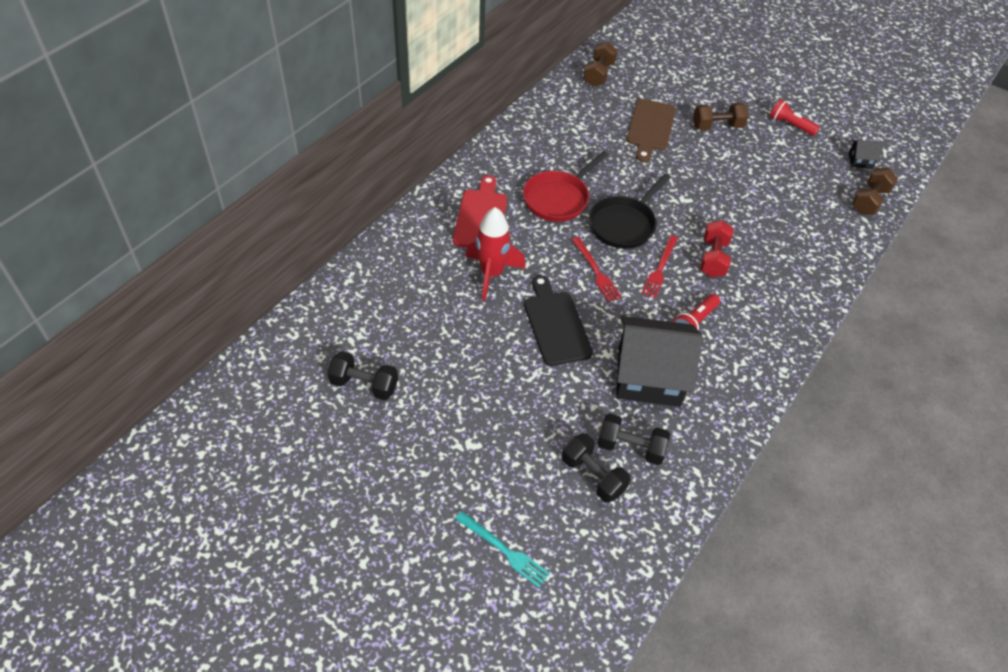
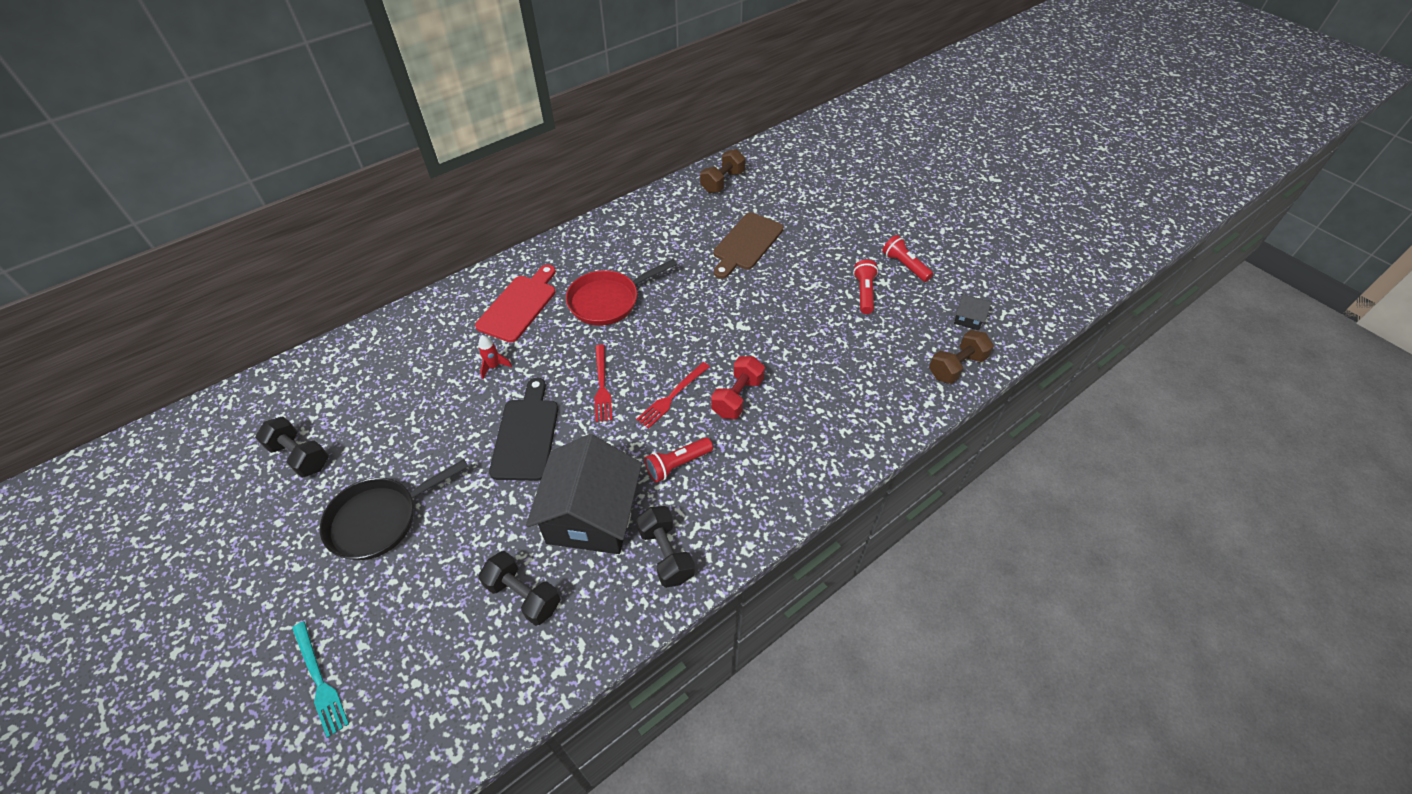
camera: 20 degrees right, 0 degrees up
(491, 274) = (494, 366): red rocket -> red rocket, size x0.47
(593, 476) = (464, 618): black dumbbell -> black dumbbell (666, 554)
(624, 224) = (661, 340): black pan -> black pan (380, 519)
(649, 376) = (591, 516): black house -> black house turned 75 degrees clockwise
(717, 126) = (820, 254): brown dumbbell -> none
(769, 154) = (864, 293): none -> red flashlight

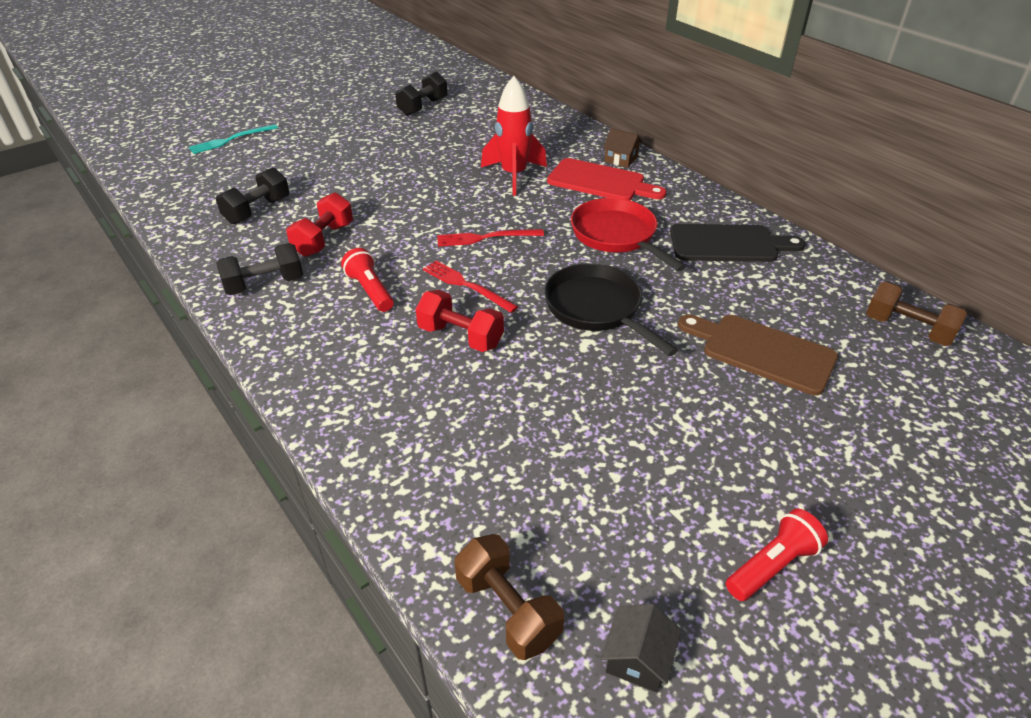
camera: 90 degrees right, 10 degrees down
(380, 519) = (354, 143): black pan -> black pan (597, 309)
(480, 289) = (621, 159): none -> brown house
(494, 366) = (514, 175): red rocket -> red rocket, size x2.11
(526, 435) = (426, 199): black cutting board -> black cutting board (728, 244)
(591, 516) = (324, 240): black house -> red dumbbell
(864, 293) = (680, 490): red flashlight -> none

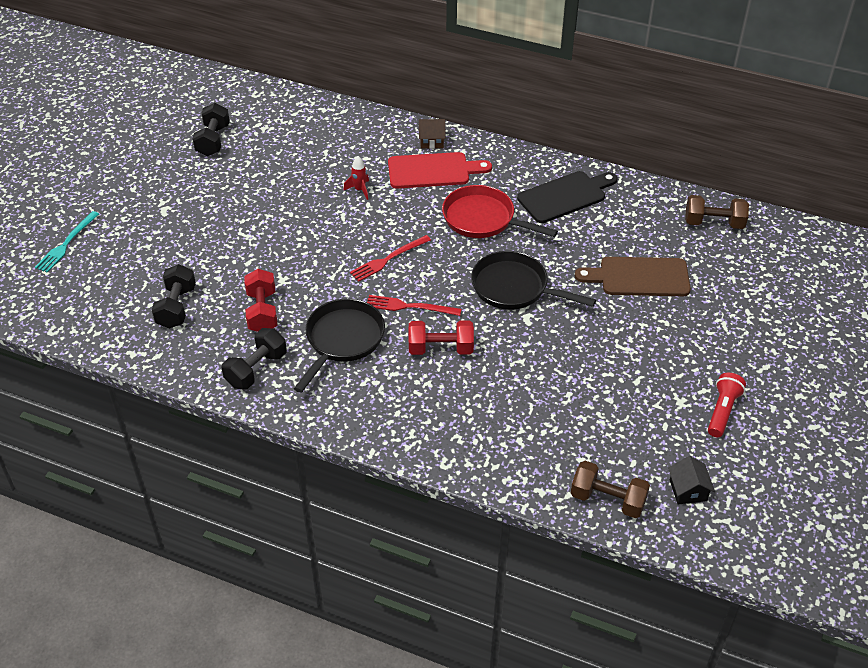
camera: 30 degrees left, 5 degrees up
(370, 290) = (342, 340): red flashlight -> black pan
(514, 175) = (359, 190): red rocket -> red rocket, size x0.47

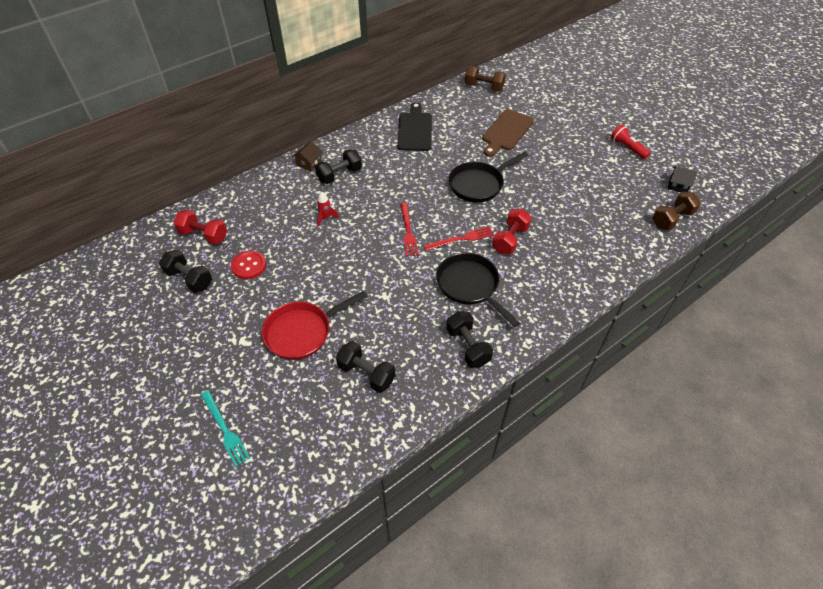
camera: 60 degrees left, 5 degrees up
(255, 169) = (249, 266): none -> red button
(262, 312) = (410, 320): red dumbbell -> red dumbbell (204, 235)
(409, 306) = (461, 239): red fork -> red fork turned 150 degrees counterclockwise
(433, 171) = (339, 175): red cutting board -> black dumbbell
(483, 219) = (406, 172): red pan -> red pan (302, 332)
(713, 223) = (484, 87): brown dumbbell -> brown dumbbell turned 75 degrees clockwise

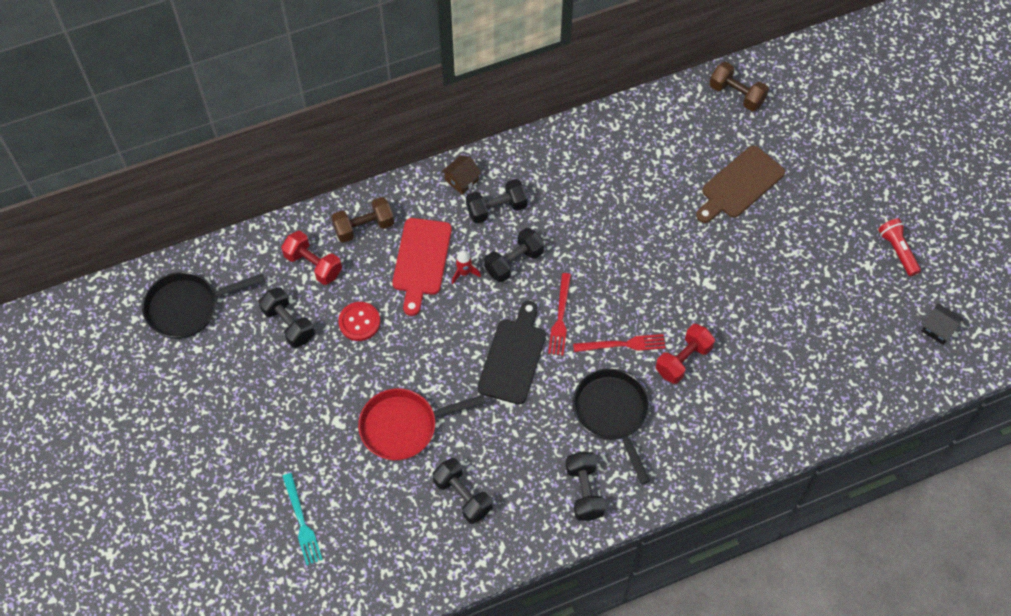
camera: 15 degrees right, 10 degrees up
(290, 216) = (421, 261): none -> red cutting board
(362, 204) = (514, 262): none -> black dumbbell
(415, 130) = (615, 153): black cutting board -> black cutting board (513, 357)
(478, 184) = (672, 265): black pan -> black pan (187, 307)
(672, 219) = (904, 379): brown dumbbell -> brown dumbbell (364, 227)

